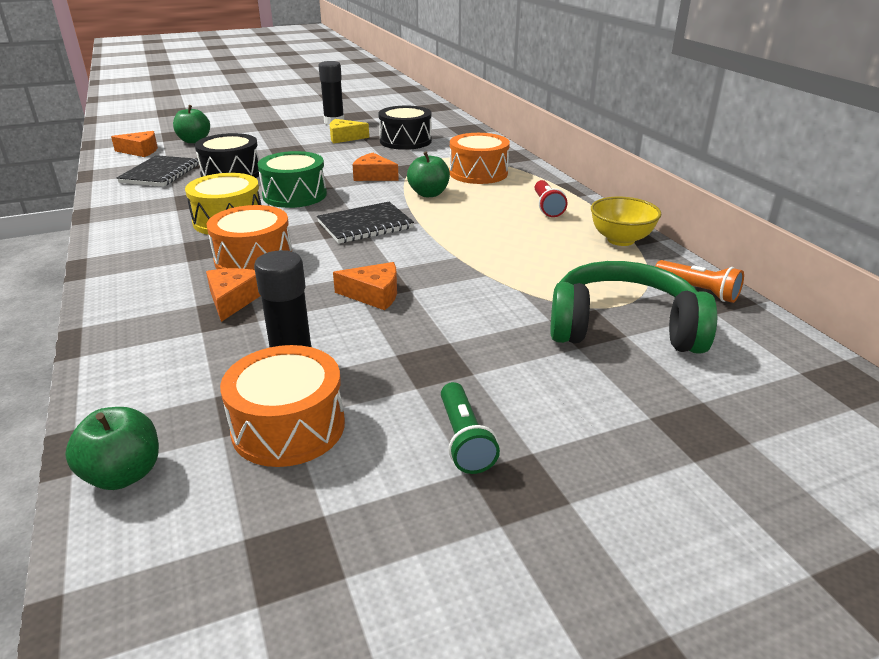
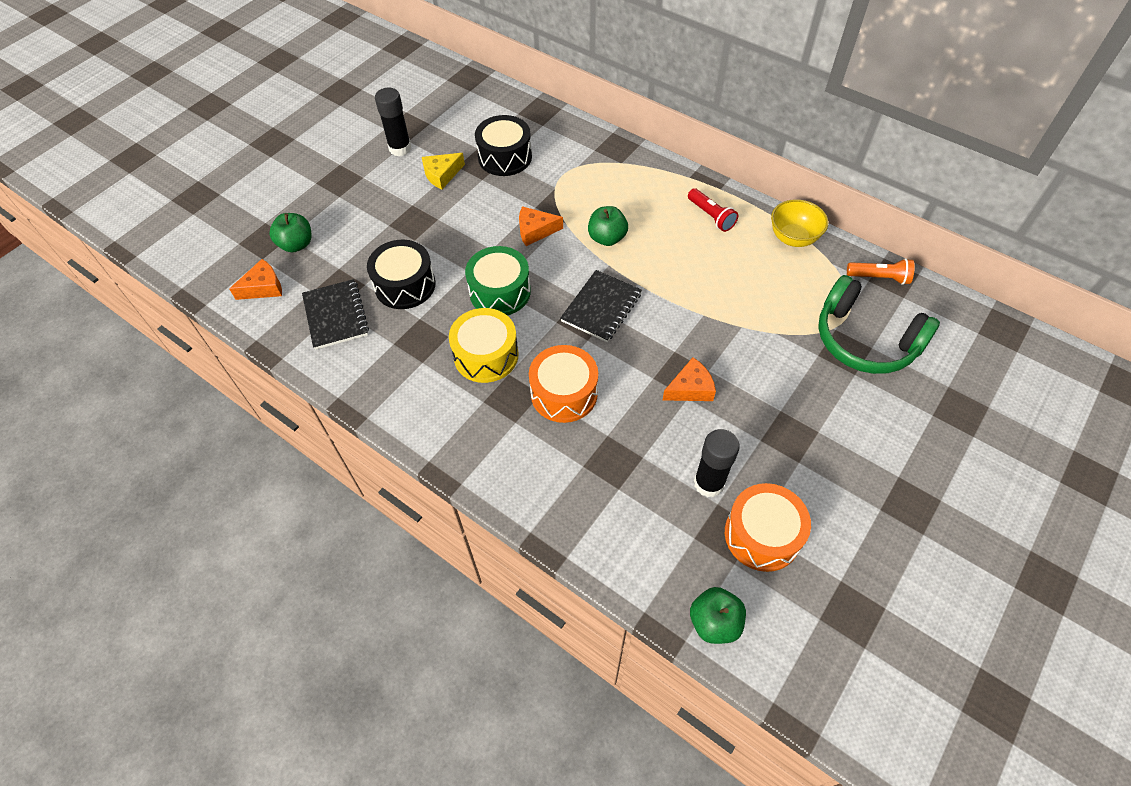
camera: 30 degrees left, 25 degrees up
(233, 300) = (602, 446): orange cheese -> none
(464, 440) = (859, 487): green flashlight -> none
(478, 173) = (617, 187): orange drum -> none
(623, 327) = (864, 340): green headphones -> green headphones turned 120 degrees counterclockwise

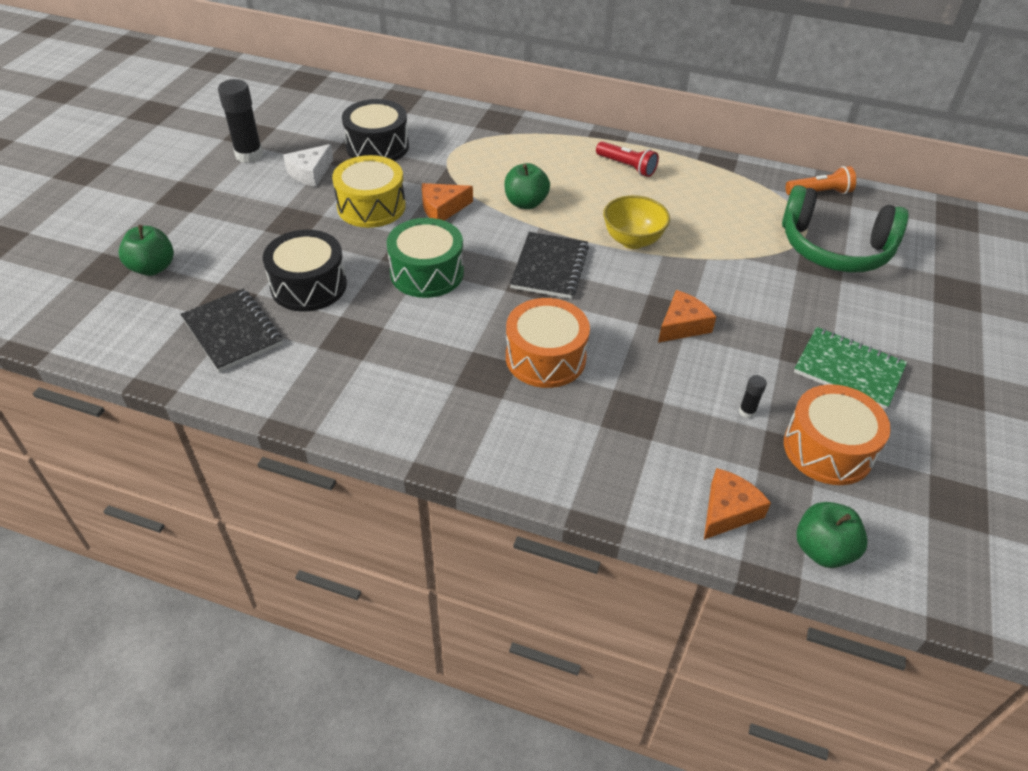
camera: 20 degrees left, 10 degrees down
(263, 287) = (124, 319): orange cheese -> orange cheese (728, 511)
(442, 175) = (310, 173): yellow cheese -> white cheese
(486, 355) = (437, 338): yellow drum -> yellow drum (371, 206)
(709, 483) = (747, 412): black glue stick -> black glue stick, size x0.46
(793, 238) = (719, 173): yellow bowl -> yellow bowl (632, 240)
(817, 465) = (848, 370): none -> green notebook

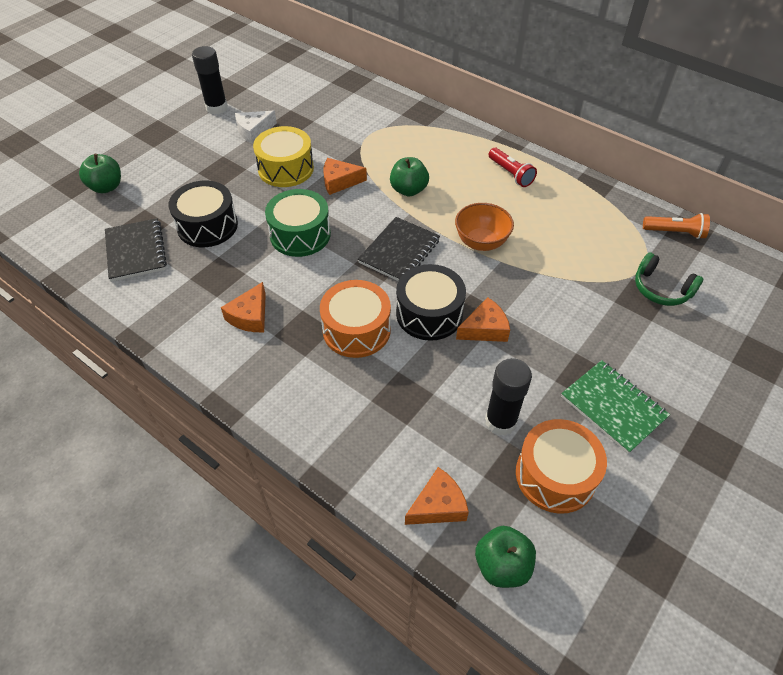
camera: 20 degrees right, 5 degrees up
(377, 146) = (315, 118): black drum -> black drum (429, 313)
(415, 371) = (250, 316): none -> orange cheese
(632, 240) = (481, 242): yellow bowl -> orange bowl
(747, 412) = (500, 421): black glue stick -> black glue stick, size x2.17
(834, 248) = (661, 289): green headphones -> green headphones, size x0.57

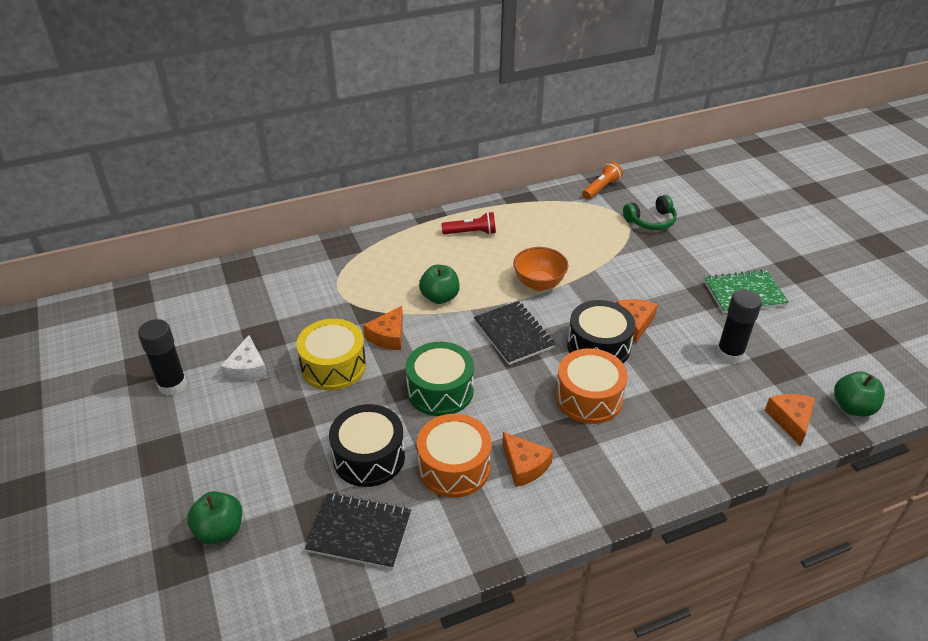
camera: 60 degrees left, 10 degrees down
(555, 475) = (789, 348): orange drum -> orange drum (454, 467)

